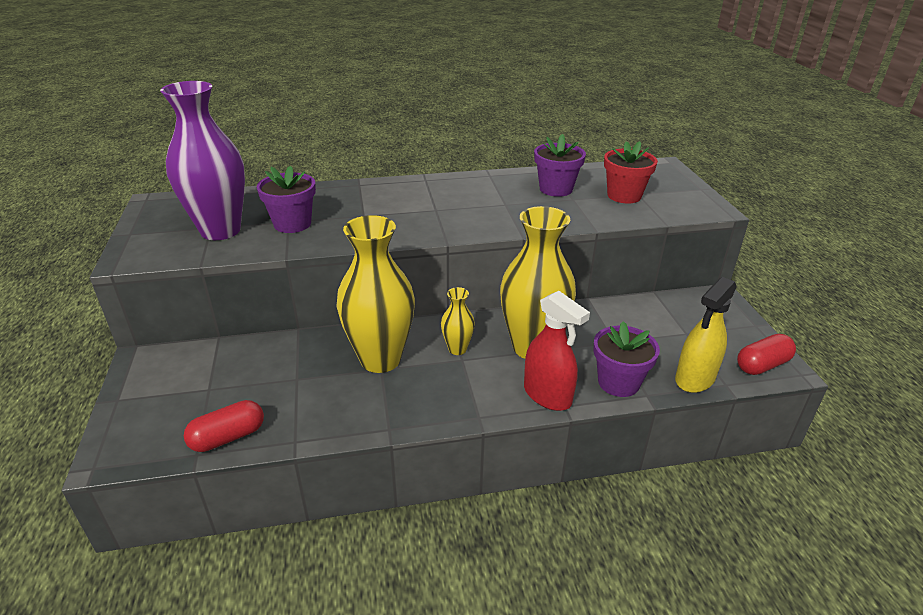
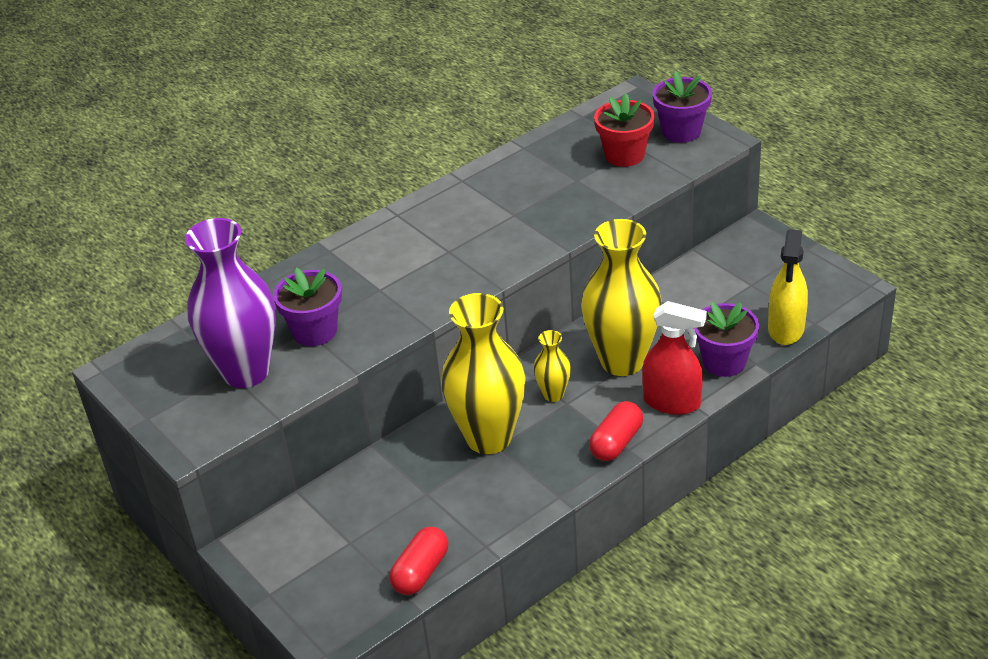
camera: 25 degrees left, 5 degrees up
(556, 189) = (549, 173): purple flower pot -> purple flower pot (681, 131)
(762, 365) = (834, 290): red capsule -> red capsule (616, 442)

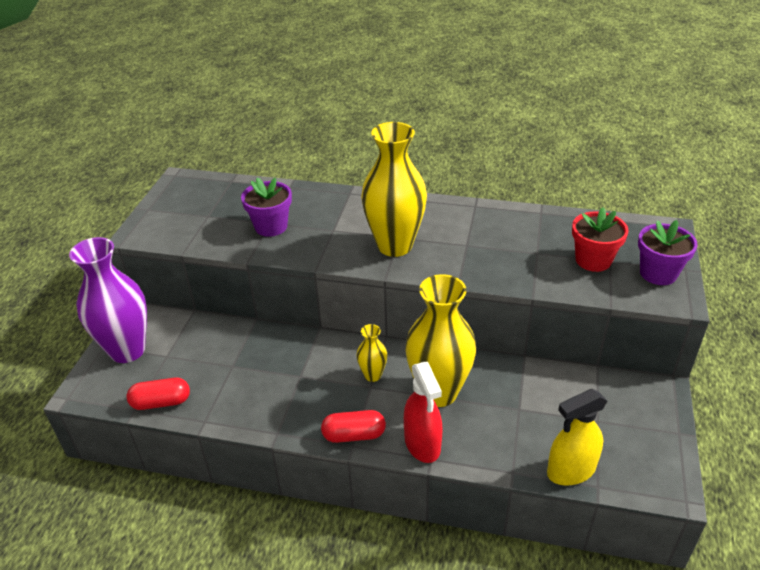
camera: 50 degrees right, 0 degrees up
(246, 372) = (213, 221): purple vase -> purple vase (127, 350)
(489, 438) = (304, 367): yellow vase -> yellow vase (394, 246)
(724, 362) = (494, 451): purple flower pot -> none

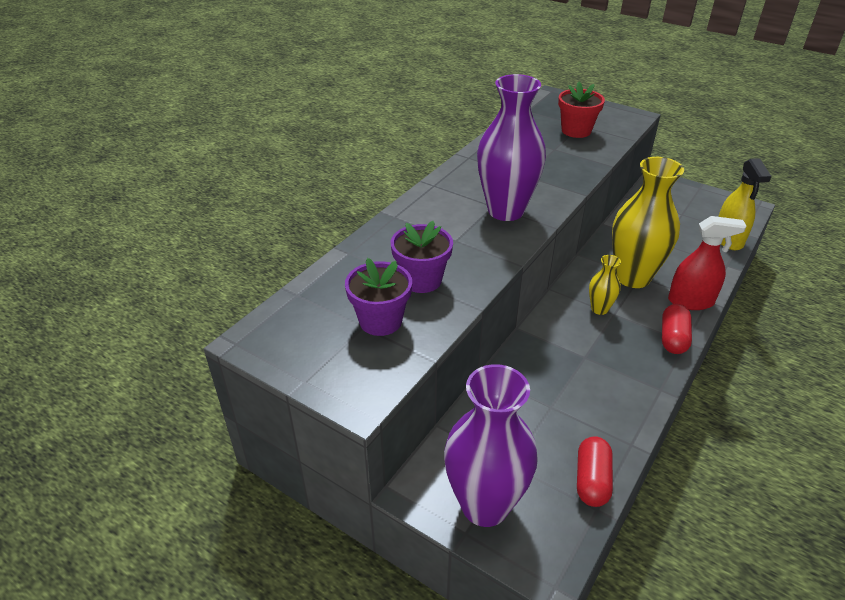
camera: 70 degrees left, 0 degrees up
(394, 246) = (506, 211): yellow vase -> purple vase
(658, 273) = (603, 113): purple flower pot -> purple flower pot (380, 321)

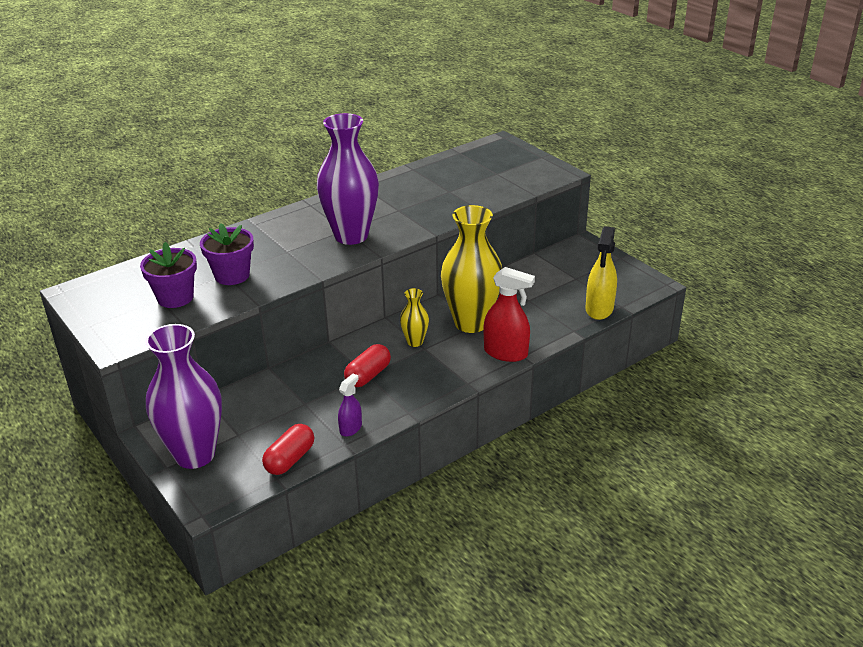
camera: 20 degrees right, 5 degrees down
(576, 131) = (487, 178): red flower pot -> none
(621, 423) = (350, 428): none -> purple spray bottle
(673, 338) = (458, 378): red capsule -> red capsule (368, 375)

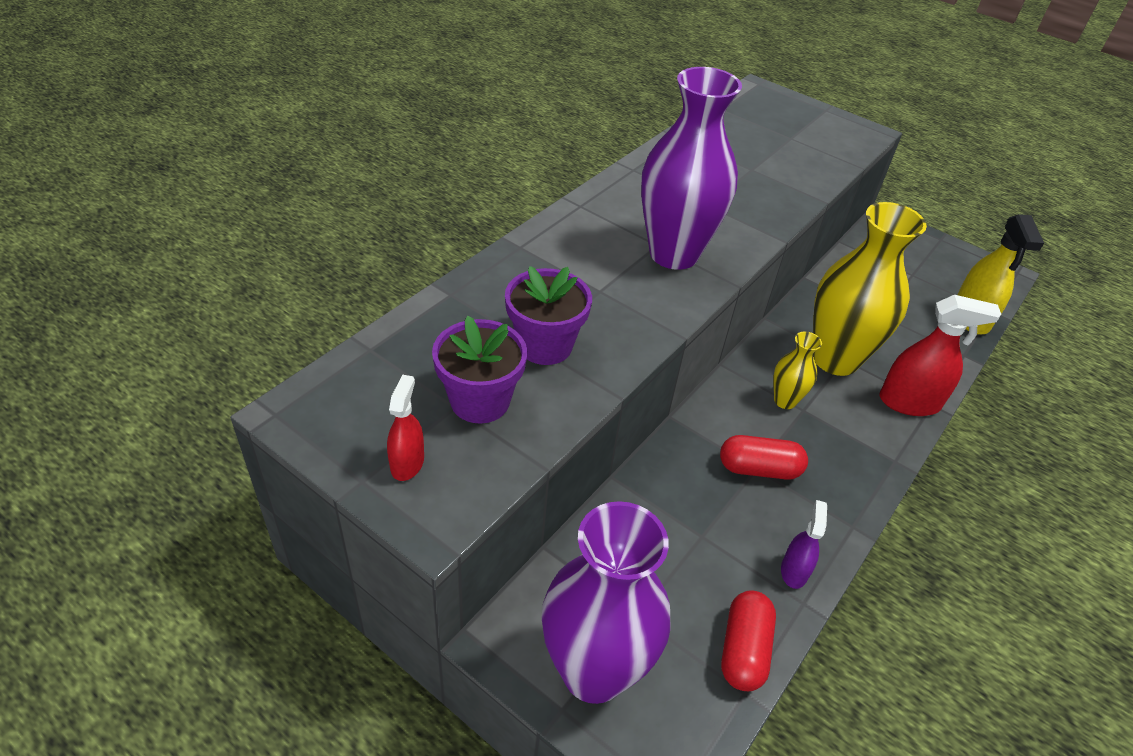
camera: 20 degrees left, 10 degrees up
(117, 320) = (407, 463): none -> red spray bottle
(368, 375) = (759, 469): red capsule -> red capsule turned 75 degrees clockwise

